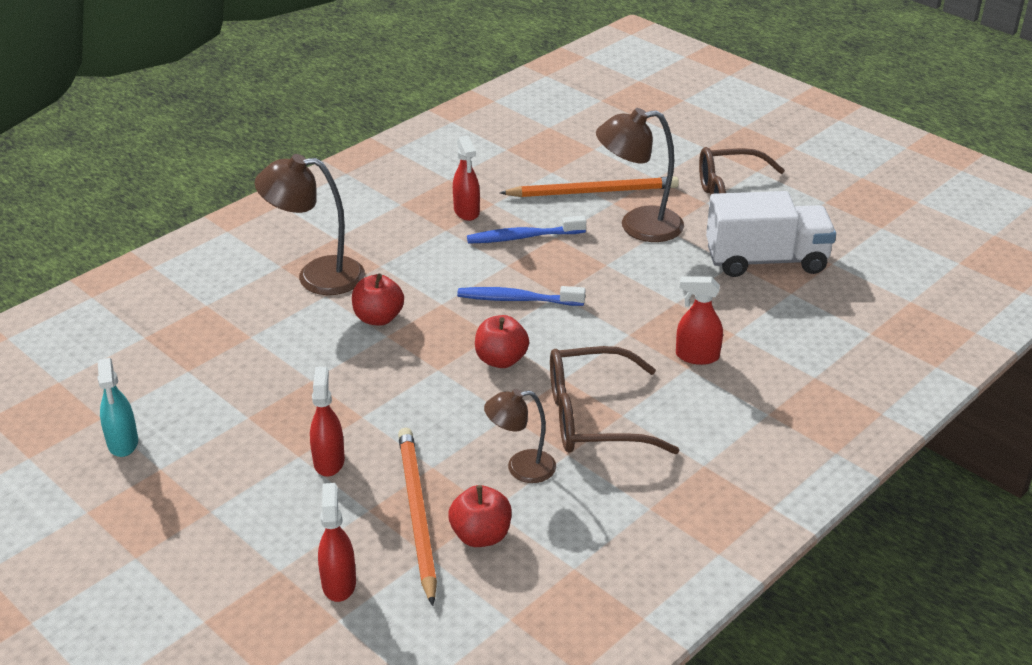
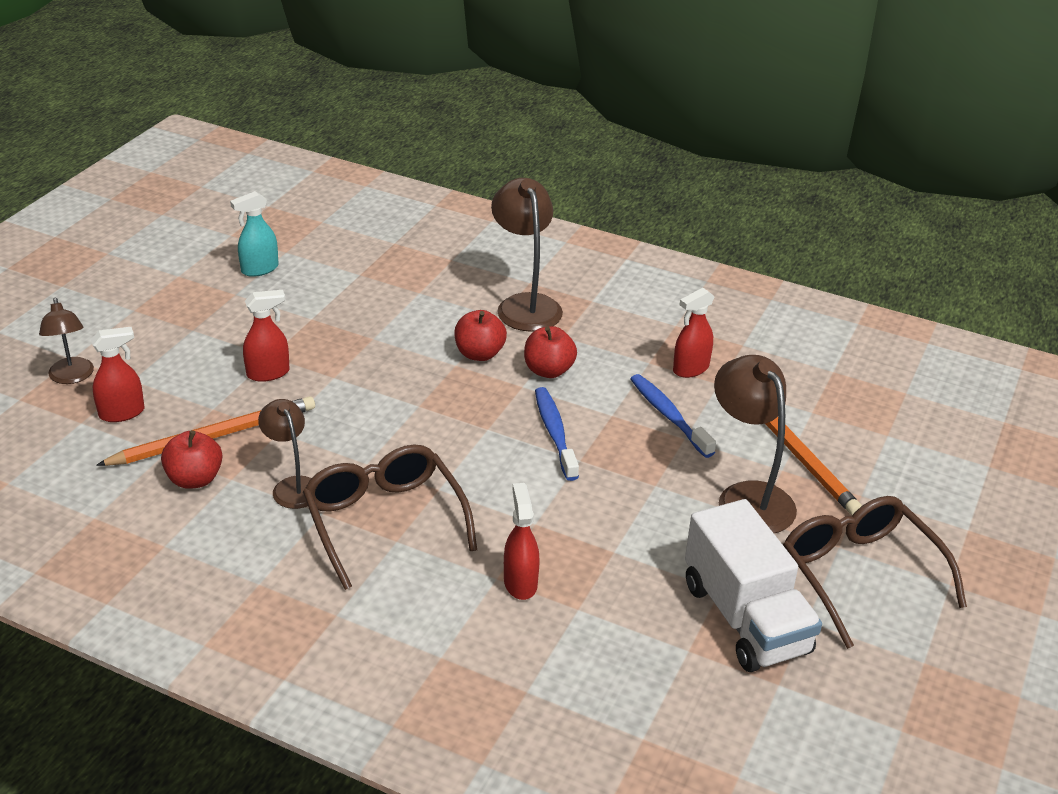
camera: 70 degrees right, 0 degrees up
(244, 623) = (72, 377): none -> brown lamp
(501, 360) = (450, 442): red apple -> red apple (548, 370)

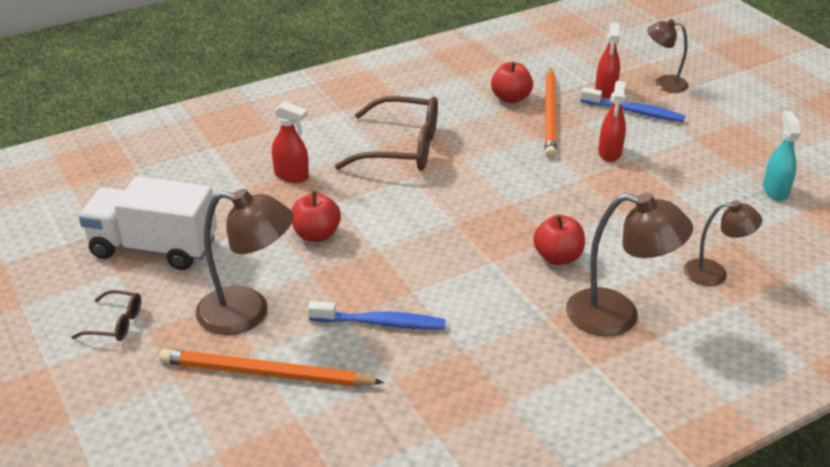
camera: 125 degrees right, 0 degrees up
(293, 486) = (470, 127): brown lamp -> brown lamp (714, 273)
(548, 370) = (502, 284): red apple -> red apple (316, 235)
(555, 433) = (419, 252): blue toothbrush -> blue toothbrush (634, 112)
(690, 369) = (431, 373): red spray bottle -> none
(859, 574) = (116, 323): brown glasses -> brown glasses, size x0.47

